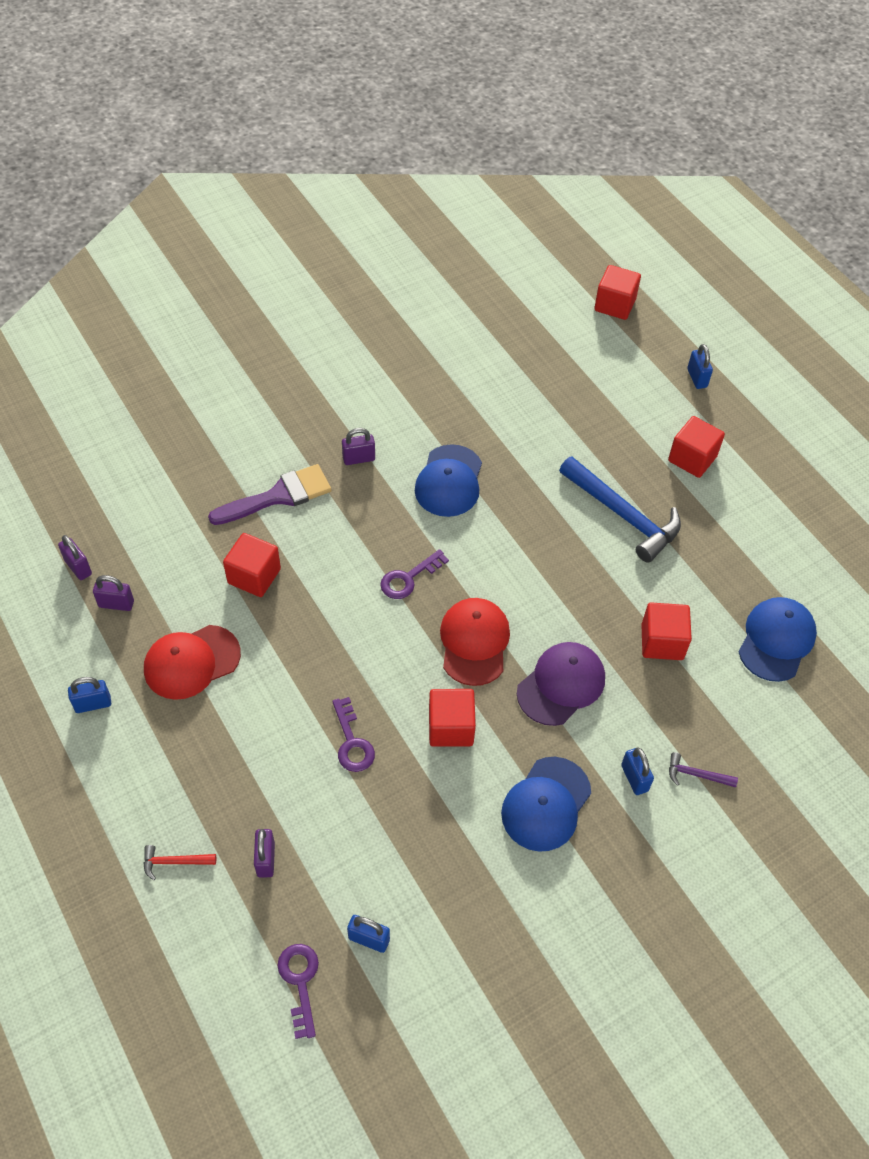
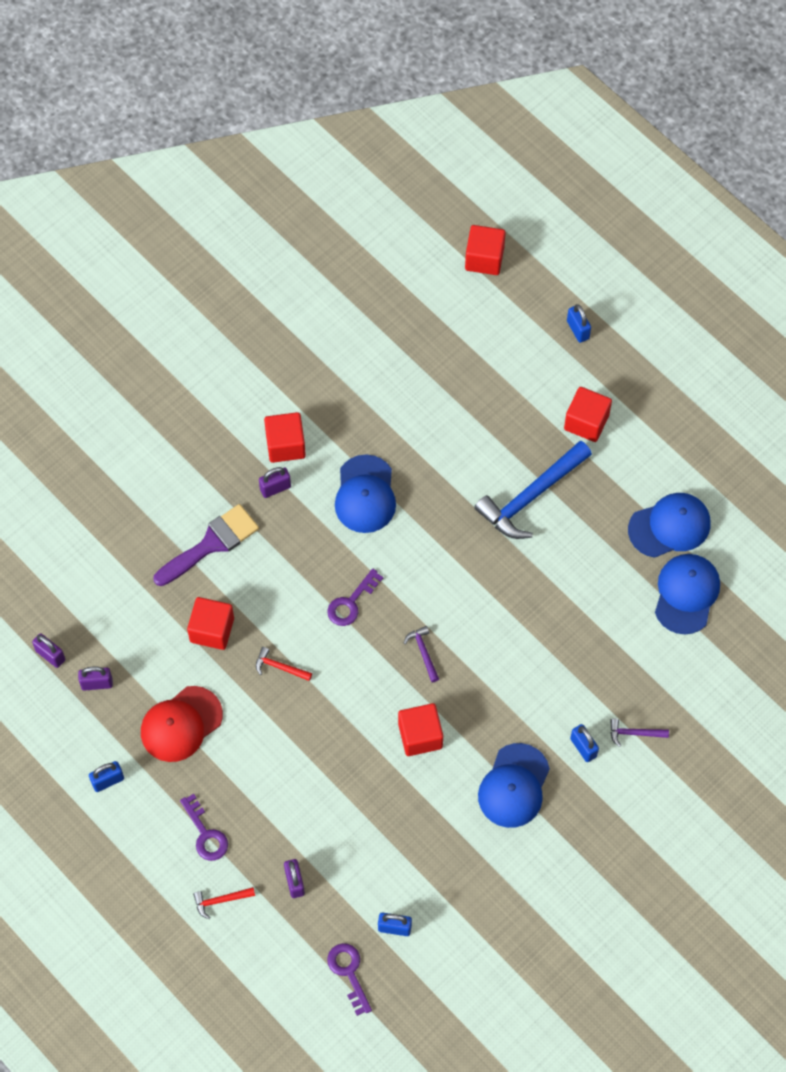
camera: 10 degrees left, 10 degrees up
(315, 626) = (280, 667): none -> red hammer
(352, 742) = (340, 767): purple key -> purple key (206, 834)
(474, 642) = (423, 652): red cap -> purple hammer
(561, 685) = (506, 676): purple cap -> none
(623, 515) = (531, 496): blue hammer -> blue hammer turned 105 degrees clockwise
(662, 642) = (587, 617): red cube -> red cube (285, 445)
(766, 570) = (669, 526): none -> blue cap

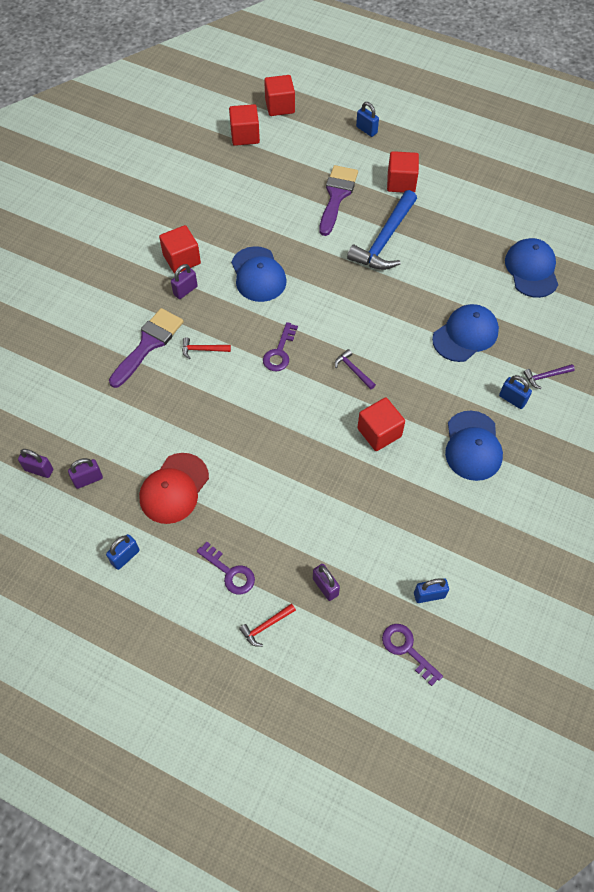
camera: 20 degrees left, 5 degrees down
(212, 630) = (173, 407): red cube -> red cube (245, 136)
(280, 667) = (241, 417): red hammer -> red hammer (203, 350)
(500, 416) = (336, 196): none -> purple brush
(669, 526) = (495, 230): blue cap -> blue cap (465, 335)

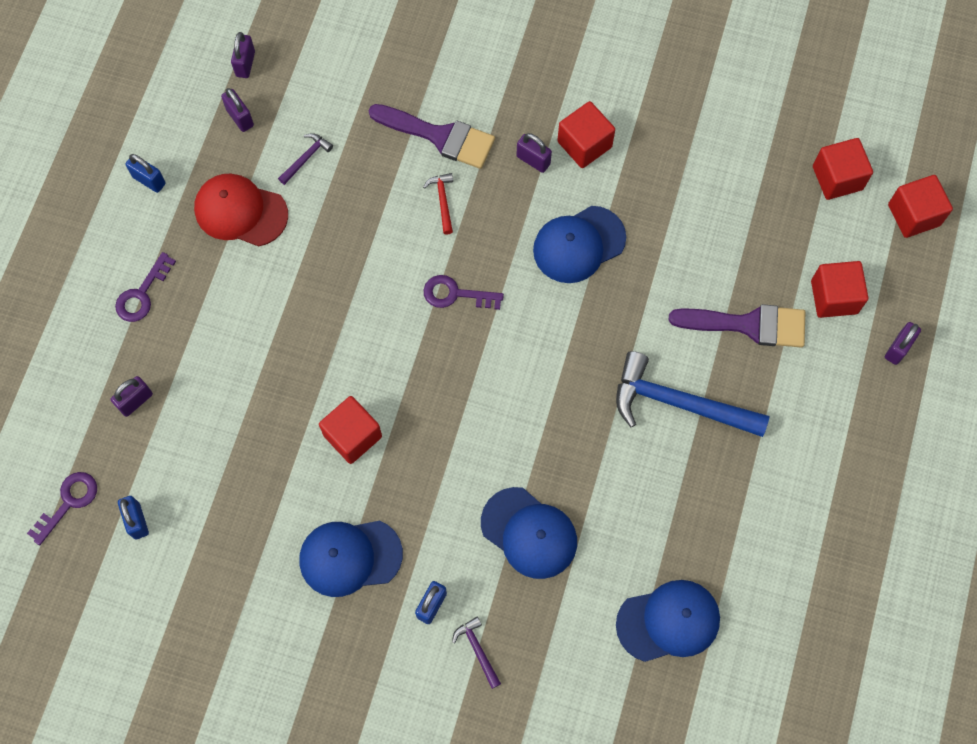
camera: 80 degrees right, 10 degrees up
(266, 626) = (82, 344): red hammer -> none
(353, 370) = (443, 391): purple hammer -> purple hammer (306, 158)
(366, 130) = (898, 348): blue padlock -> purple padlock
(401, 183) = (798, 413): red cube -> red cube (834, 297)

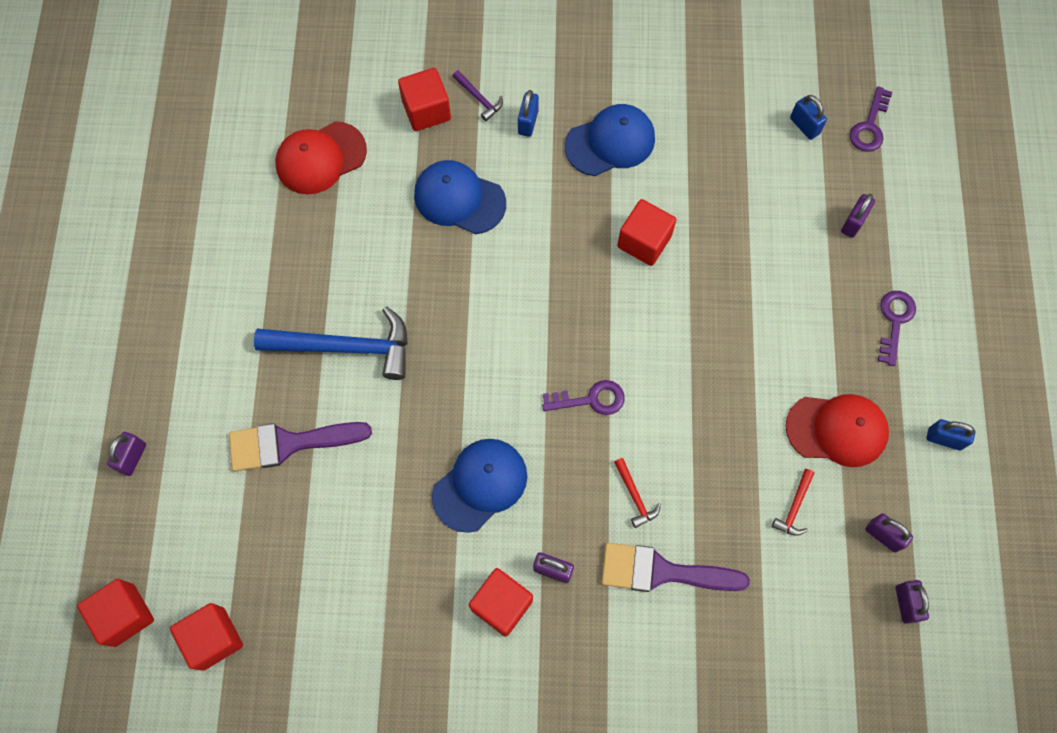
camera: 165 degrees right, 0 degrees up
(306, 158) = (794, 507): purple hammer -> red hammer
(668, 621) = (320, 158): blue cap -> red cap
(834, 297) = (203, 496): red cube -> red cube (426, 110)

